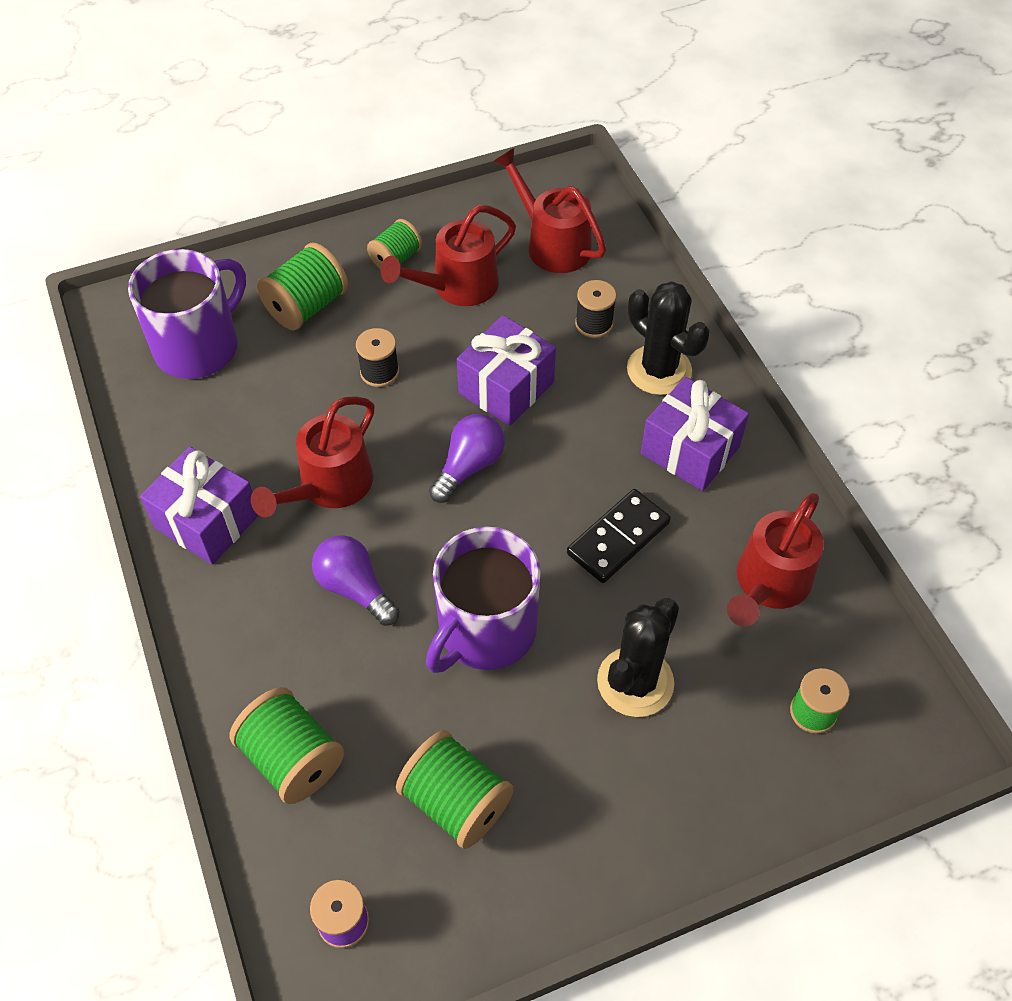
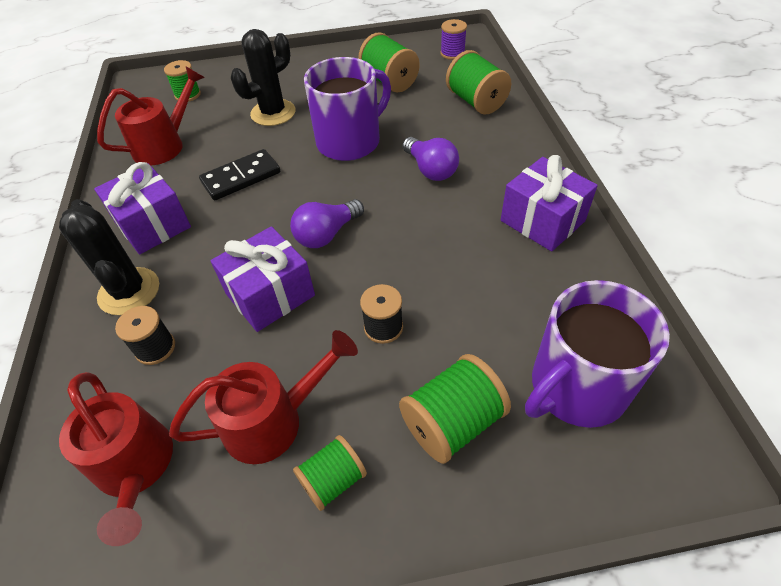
camera: 165 degrees left, 5 degrees down
(328, 487) = (443, 233): red watering can -> none

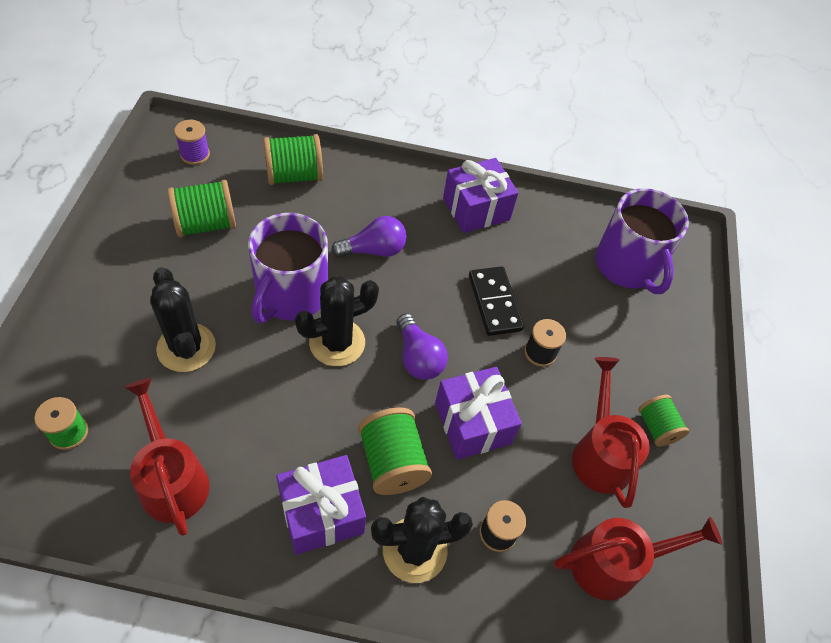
camera: 80 degrees left, 5 degrees up
(241, 177) = (289, 409): black domino -> black domino (494, 303)
(316, 181) = (337, 342): none -> black cactus
(350, 141) = (291, 294): purple mug -> purple mug turned 135 degrees counterclockwise
(452, 422) = (633, 342): green spool -> green spool (392, 462)

